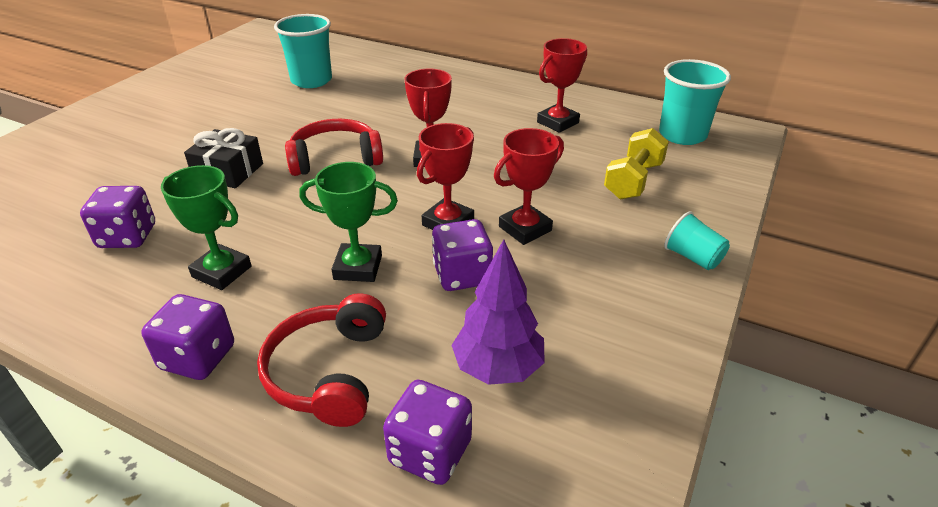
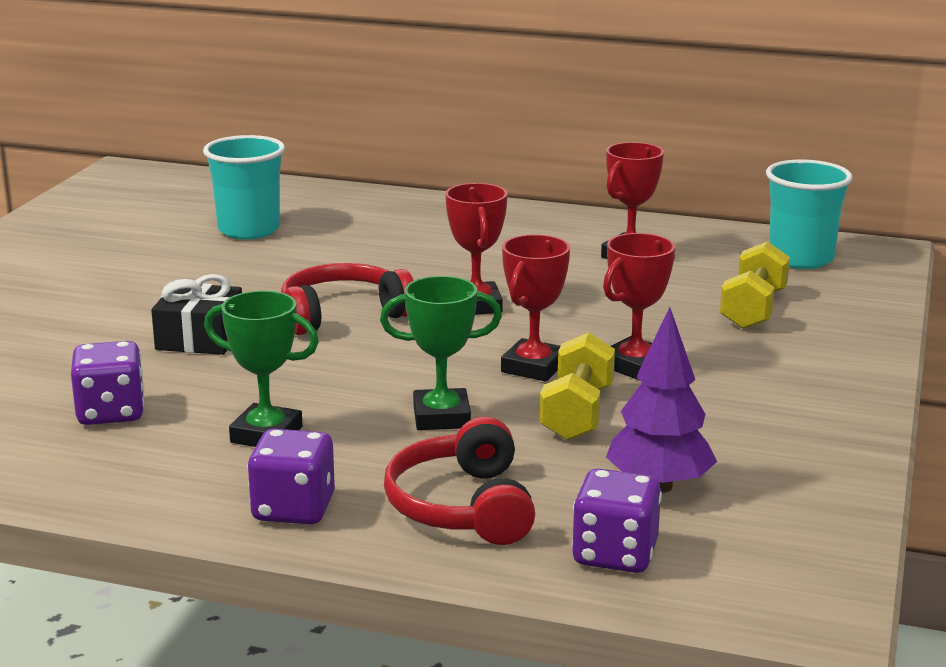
camera: 10 degrees left, 15 degrees down
(462, 275) = (577, 413): purple dice -> yellow dumbbell
(693, 257) = (850, 376): turquoise cup -> none

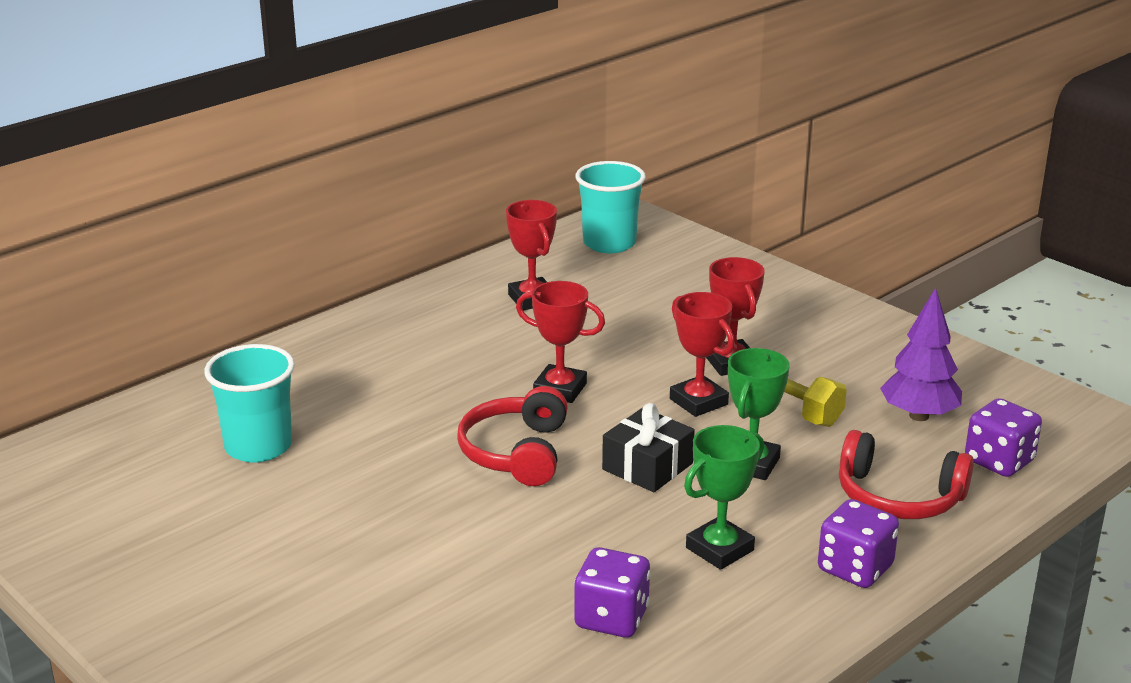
camera: 60 degrees left, 5 degrees up
(200, 338) = (494, 535): black gift -> black gift (647, 466)
(753, 309) = (679, 290): yellow dumbbell -> none

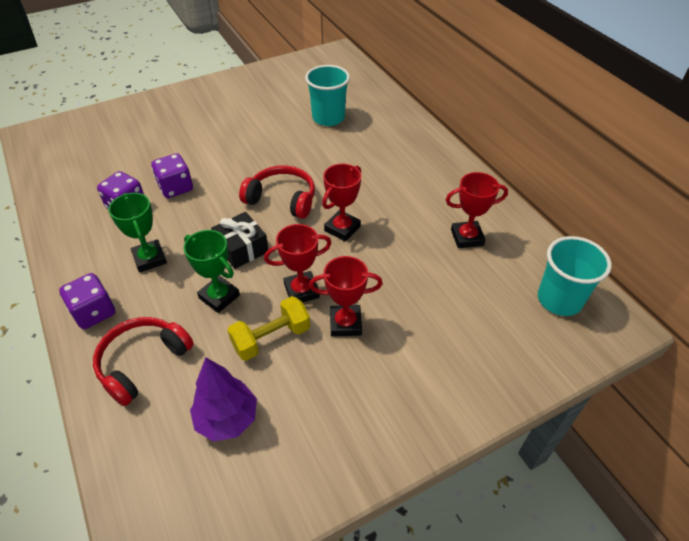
camera: 105 degrees right, 20 degrees up
(999, 461) = (144, 448): purple dice -> purple dice (176, 188)

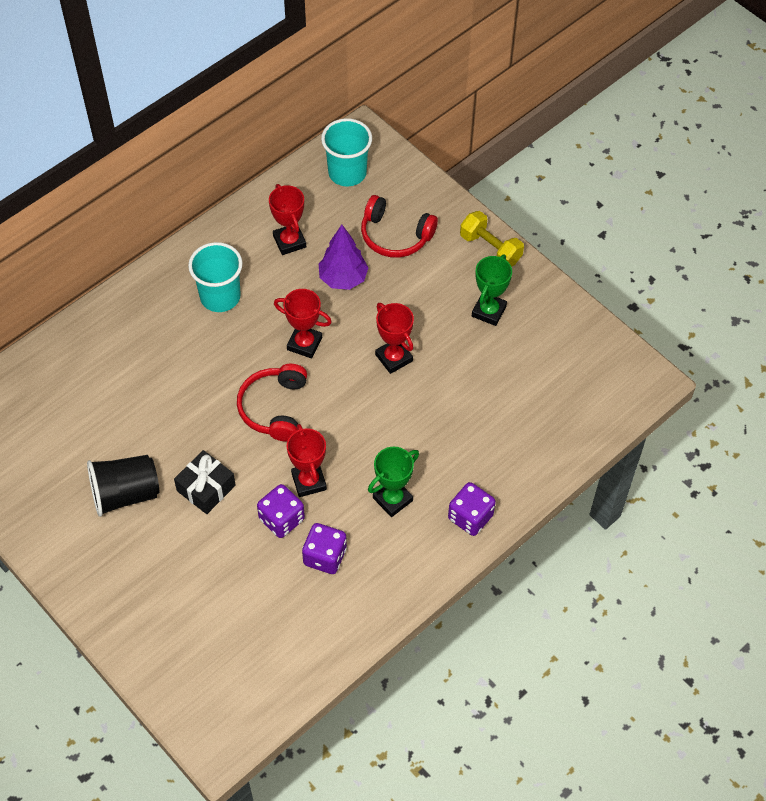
camera: 105 degrees left, 10 degrees up
(142, 362) = (507, 453): red headphones -> red headphones (395, 236)
(219, 297) = (420, 421): green trophy -> green trophy (488, 311)
(227, 419) = (534, 374): purple tree -> purple tree (343, 278)
(242, 248) = (355, 422): black gift -> black gift (206, 488)
(245, 116) = (125, 494): none -> black cup
(271, 338) = (452, 367): yellow dumbbell -> yellow dumbbell (490, 249)
(328, 118) = (112, 400): turquoise cup -> turquoise cup (220, 297)
(345, 323) = (419, 317): red trophy -> red trophy (309, 481)

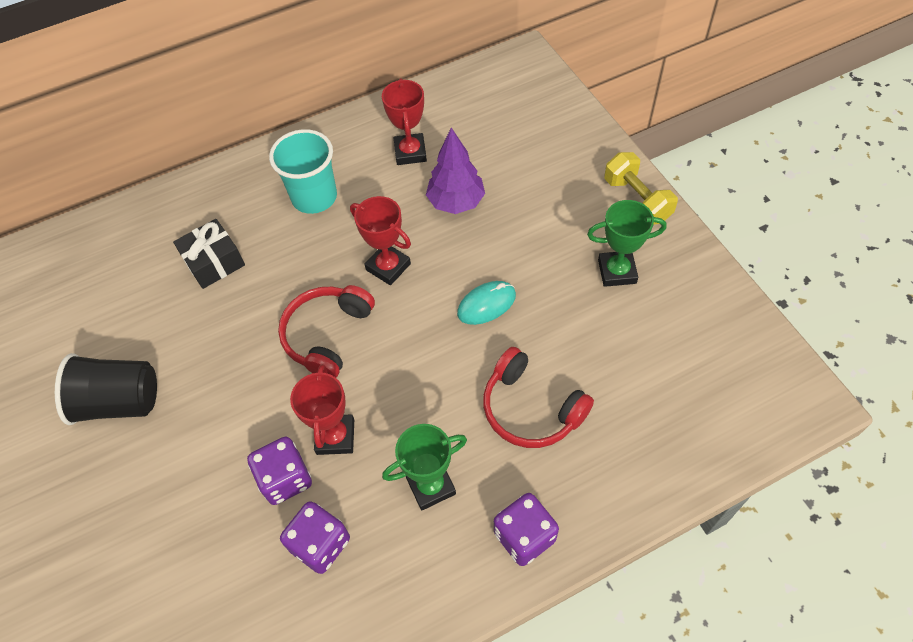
camera: 20 degrees right, 0 degrees up
(206, 488) = (212, 416): black gift -> black gift (214, 262)
(347, 173) = (496, 93): turquoise cup -> none
(394, 358) = (486, 304): red trophy -> turquoise mouse
(395, 236) = (529, 166): red headphones -> red headphones (531, 409)
(488, 311) = (617, 271): green trophy -> green trophy turned 45 degrees clockwise

